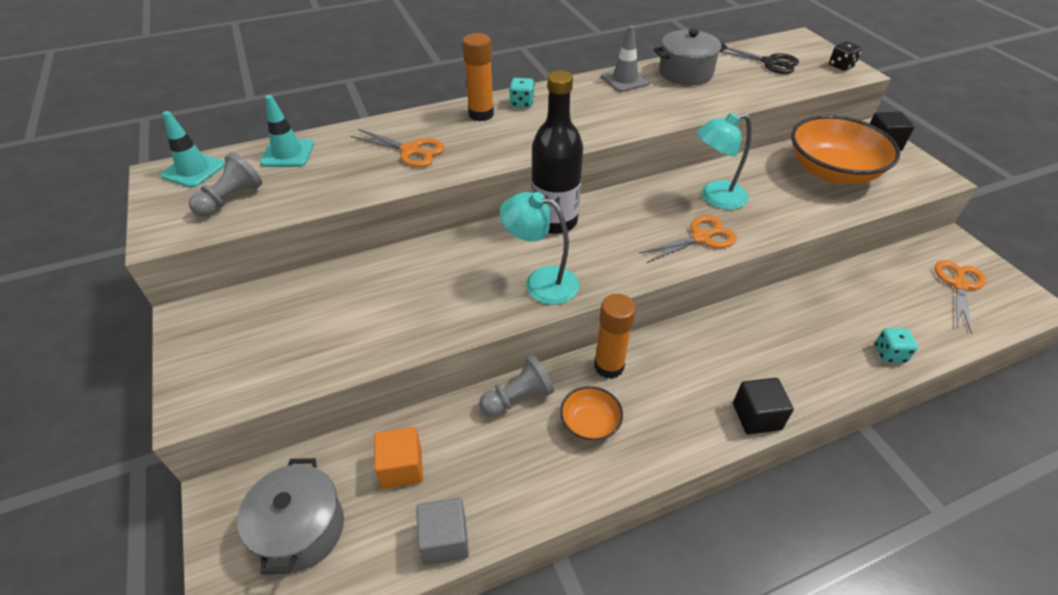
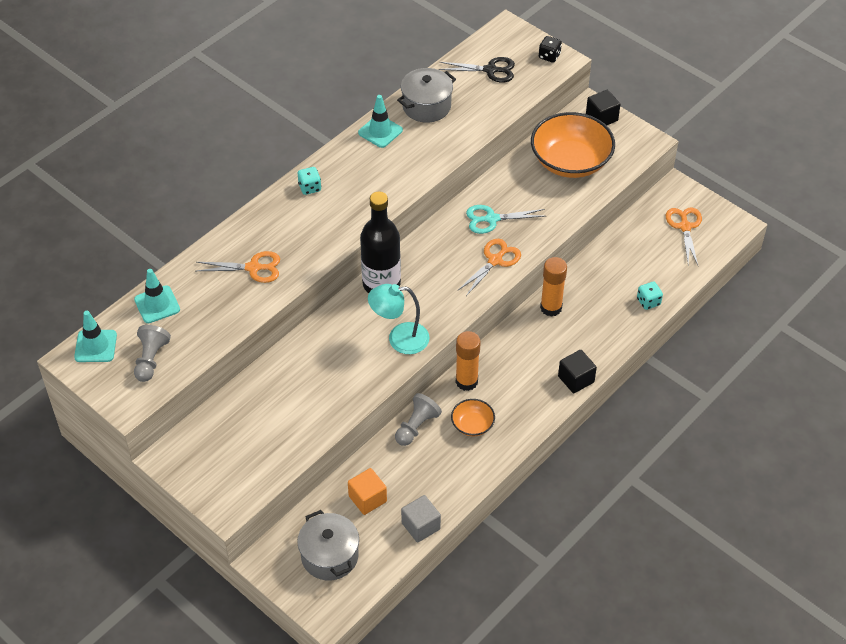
camera: 25 degrees left, 5 degrees up
(481, 114) = (284, 211): orange glue stick -> orange glue stick (551, 308)
(625, 80) = (380, 131): grey traffic cone -> turquoise traffic cone
(715, 197) = (491, 219): turquoise lamp -> turquoise scissors

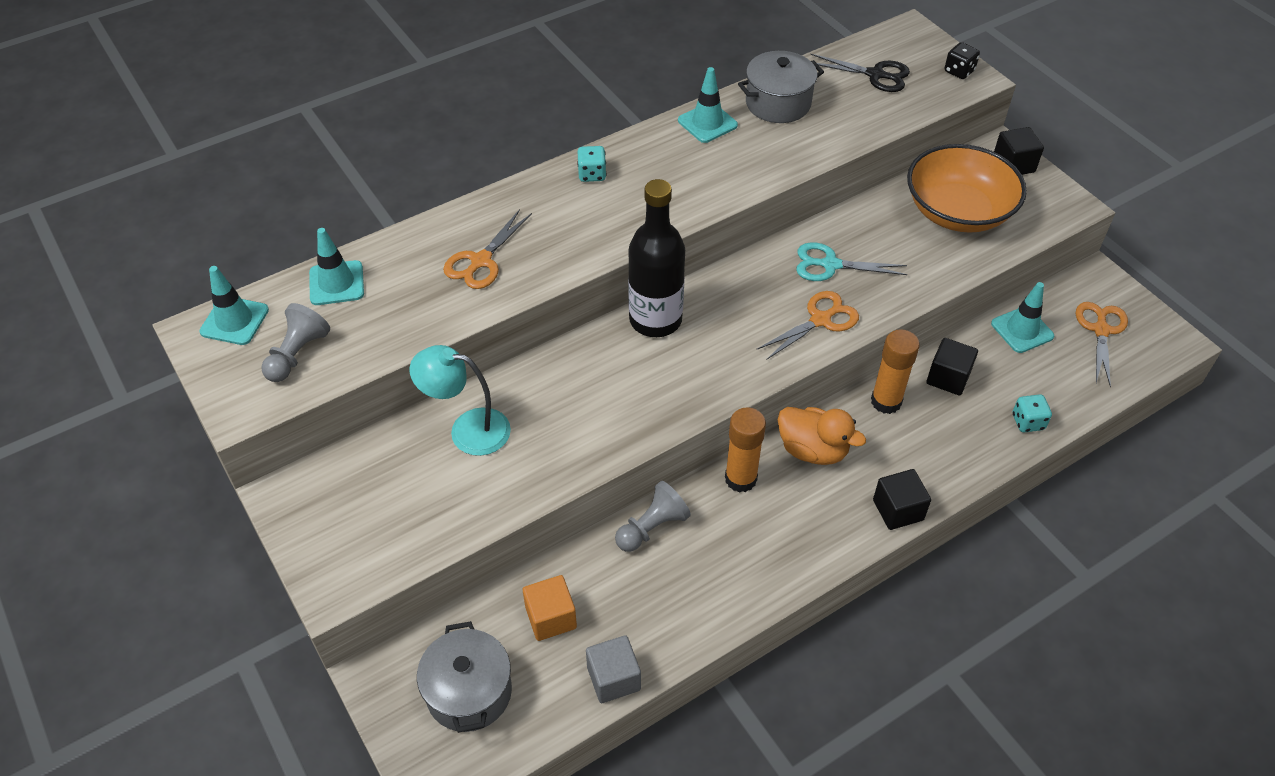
camera: 15 degrees right, 0 degrees up
(253, 268) = (481, 261): orange scissors -> orange scissors turned 105 degrees clockwise
(399, 339) = (657, 399): turquoise lamp -> turquoise lamp (467, 429)
(472, 425) = (732, 543): orange bowl -> none
(510, 351) = (813, 450): none -> orange duck
(589, 282) = (948, 378): none -> black cube
(632, 237) = (1022, 330): none -> turquoise traffic cone

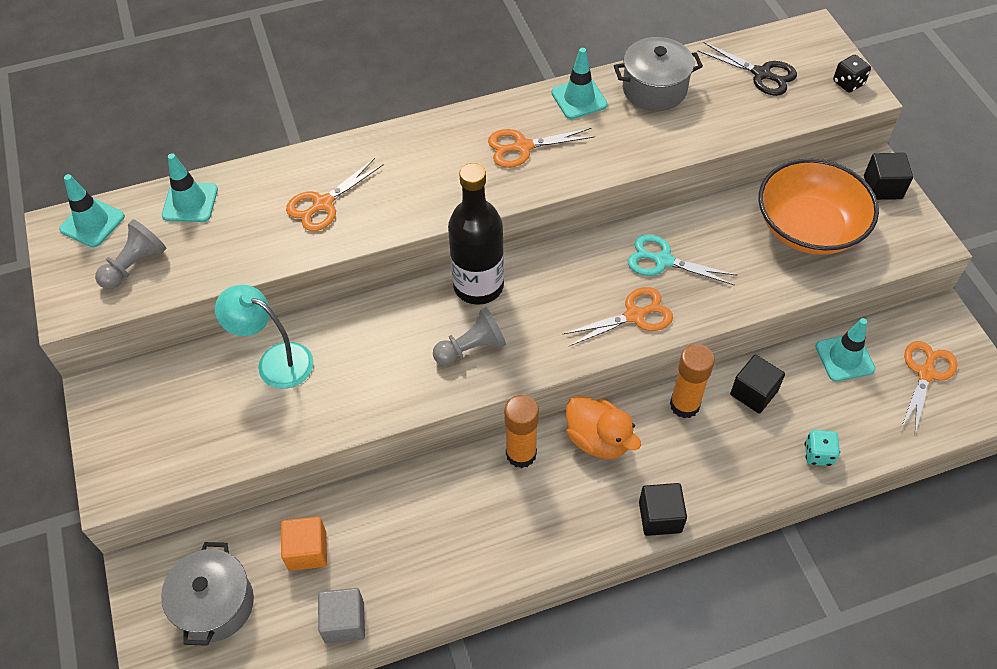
camera: 15 degrees right, 5 degrees up
(592, 174) = (452, 134): turquoise dice -> none
(652, 527) = (424, 484): grey pawn -> grey pawn (471, 348)
(667, 175) = (522, 147): none -> orange scissors

